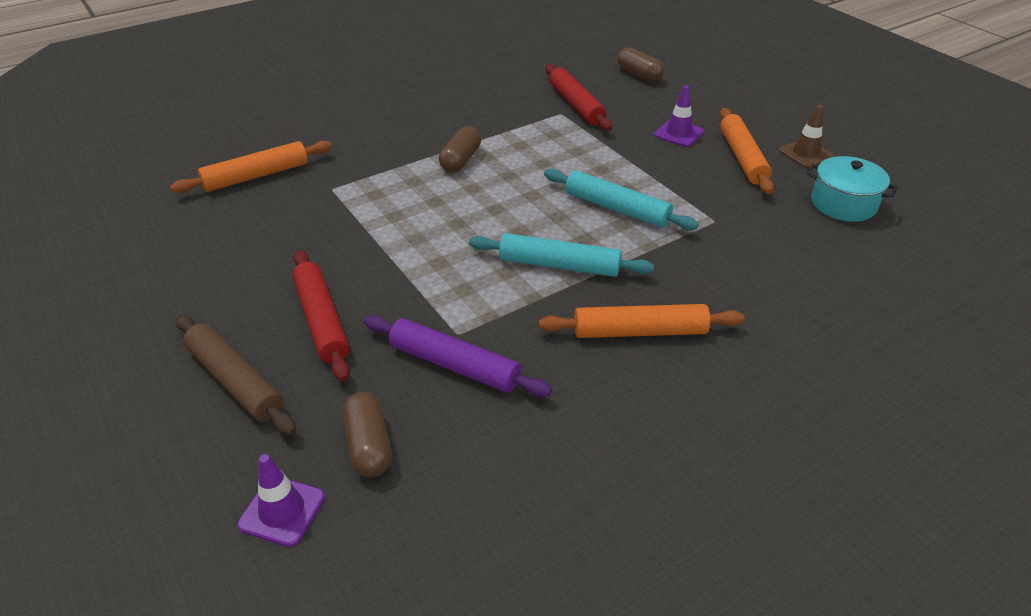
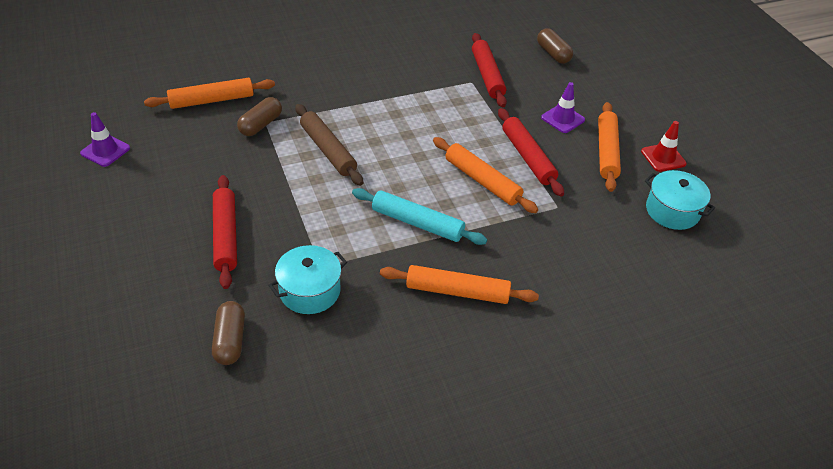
camera: 10 degrees right, 5 degrees up
(235, 381) = (152, 272): brown rolling pin -> brown rolling pin (328, 150)
(282, 511) = (159, 375): purple traffic cone -> purple traffic cone (105, 151)
(454, 365) = (310, 291): purple rolling pin -> turquoise pot
(460, 160) = (374, 113): brown capsule -> brown capsule (261, 125)
(616, 208) = (482, 181): turquoise rolling pin -> orange rolling pin
(658, 177) = (528, 157): none -> red rolling pin
(806, 154) = (663, 157): brown traffic cone -> red traffic cone

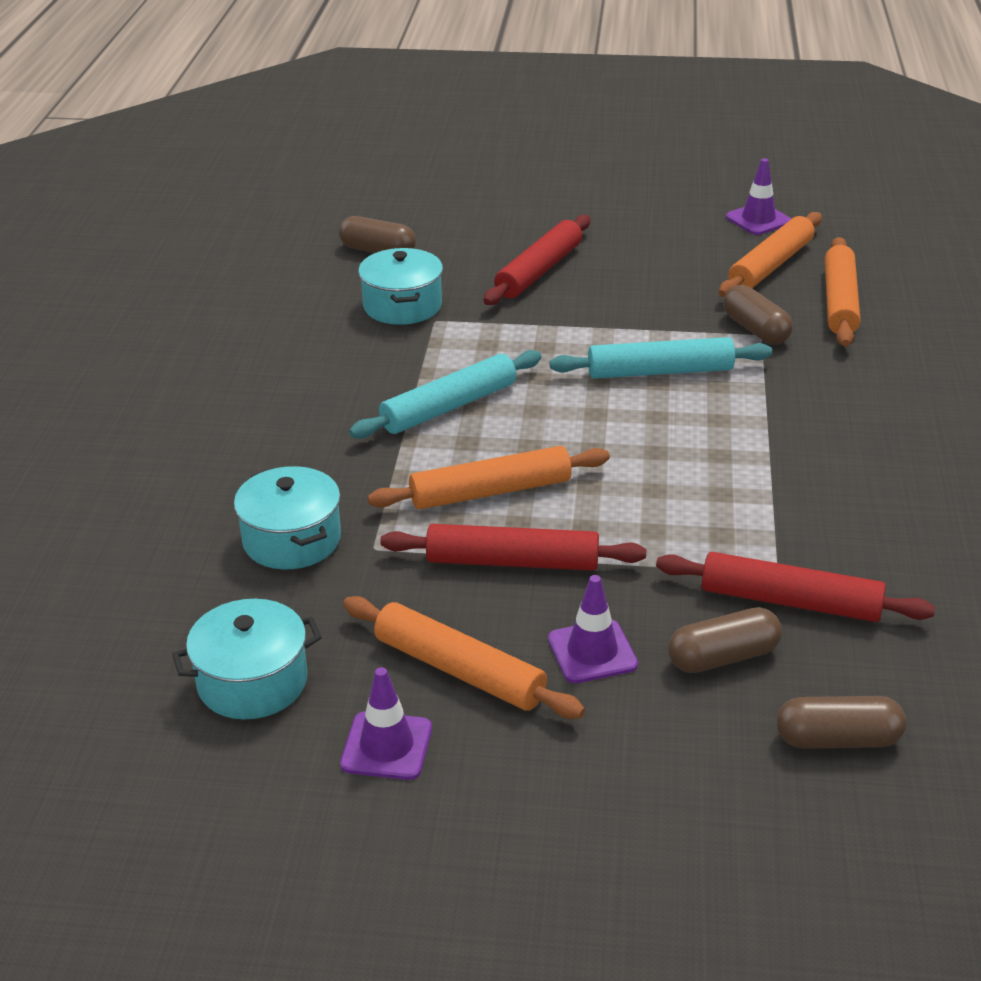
camera: 120 degrees right, 10 degrees down
(226, 236) = (539, 271): red rolling pin -> red rolling pin turned 75 degrees counterclockwise
(328, 150) = (660, 371): brown rolling pin -> turquoise rolling pin
(457, 291) = (303, 403): orange rolling pin -> orange rolling pin (770, 265)
(535, 86) = (723, 657): none -> brown capsule
(577, 240) = (292, 540): none -> turquoise pot
(663, 157) = (387, 746): red traffic cone -> purple traffic cone

